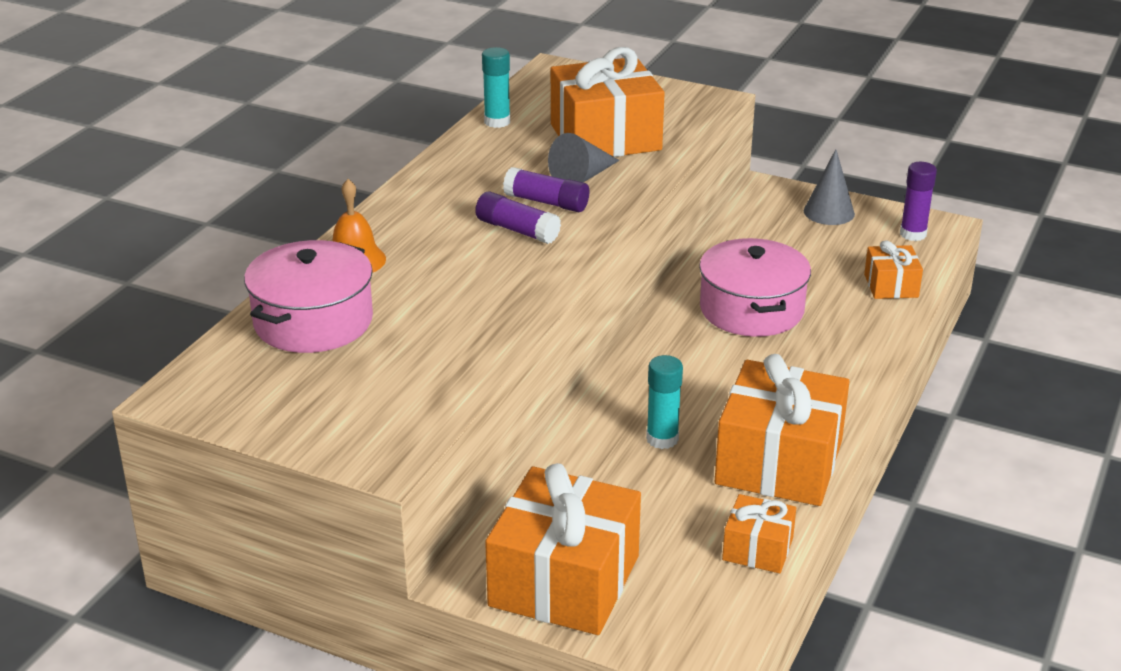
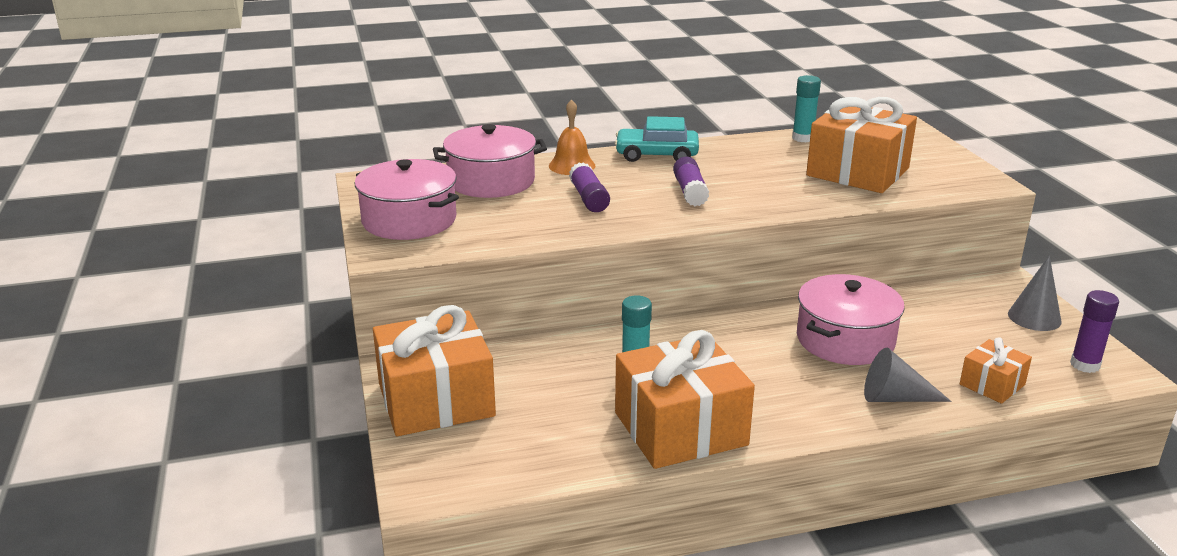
camera: 50 degrees right, 5 degrees down
(329, 411) = (409, 220): none -> pink pot
(408, 205) = (656, 155): none -> turquoise car
(547, 202) = (740, 187): purple glue stick -> purple glue stick (589, 198)
(582, 177) = (792, 184): grey cone -> grey cone (895, 398)
(757, 549) = (566, 462): orange gift -> none

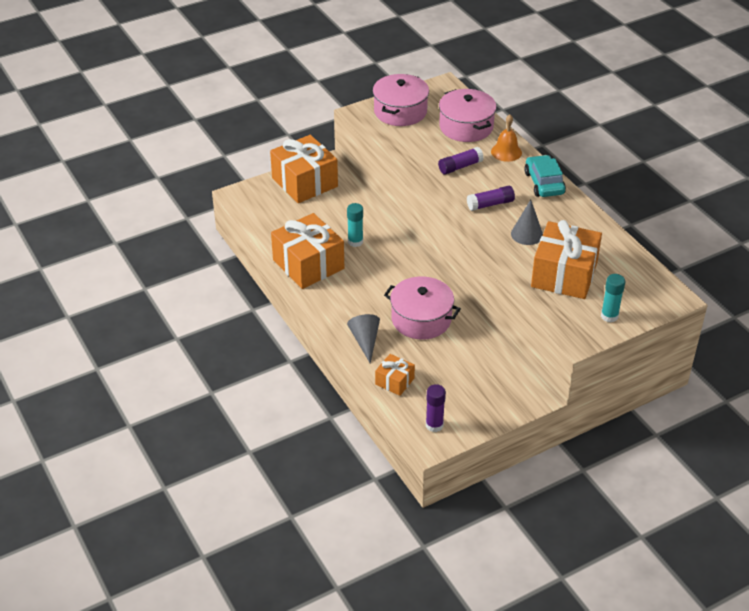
camera: 75 degrees right, 15 degrees up
(803, 138) = (616, 246): turquoise glue stick -> turquoise glue stick (609, 316)
(1034, 317) = (488, 406): grey cone -> grey cone (527, 234)

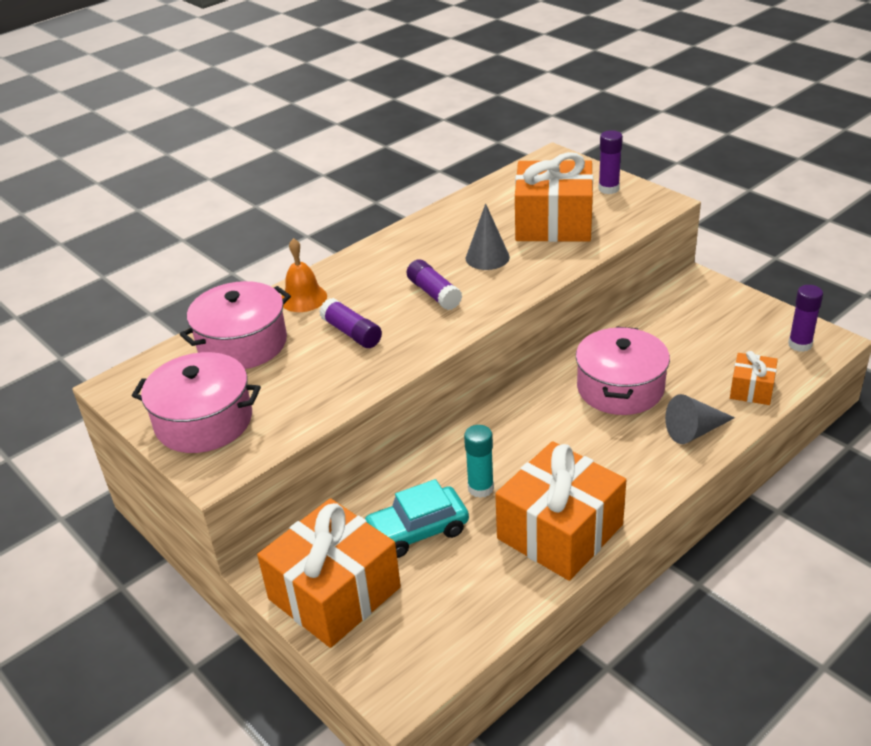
camera: 100 degrees left, 5 degrees down
(544, 183) = (370, 259): turquoise car -> turquoise car (417, 530)
(609, 316) = (608, 189): turquoise glue stick -> purple glue stick

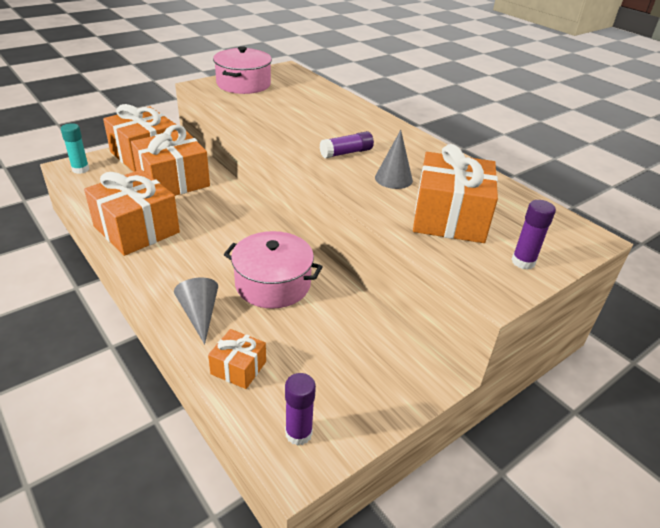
camera: 90 degrees right, 0 degrees up
(242, 344) = (311, 94): pink pot -> none
(303, 298) = (355, 112): orange bell -> none
(352, 333) = (308, 123): purple glue stick -> none
(417, 530) = (173, 181): turquoise car -> orange gift
(480, 488) = (195, 205): turquoise glue stick -> turquoise glue stick (80, 169)

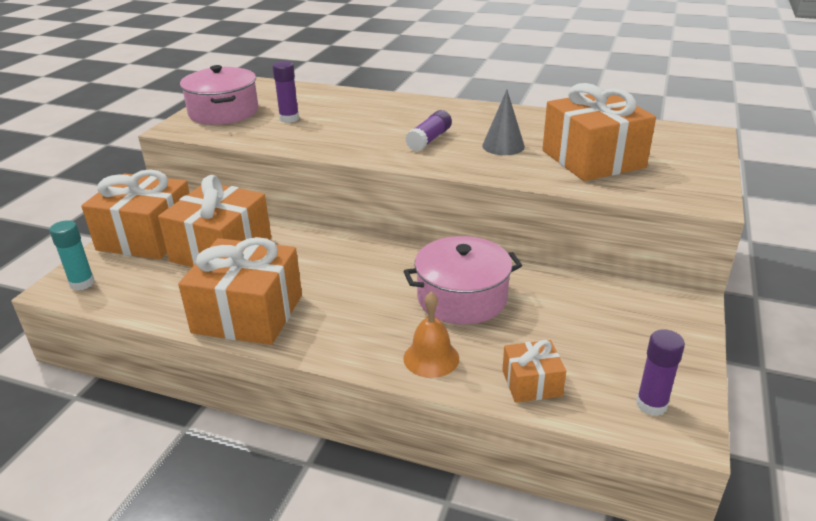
camera: 30 degrees left, 5 degrees down
(200, 314) = (431, 358): grey cone -> orange bell
(523, 262) = (691, 169): purple glue stick -> purple glue stick (289, 119)

